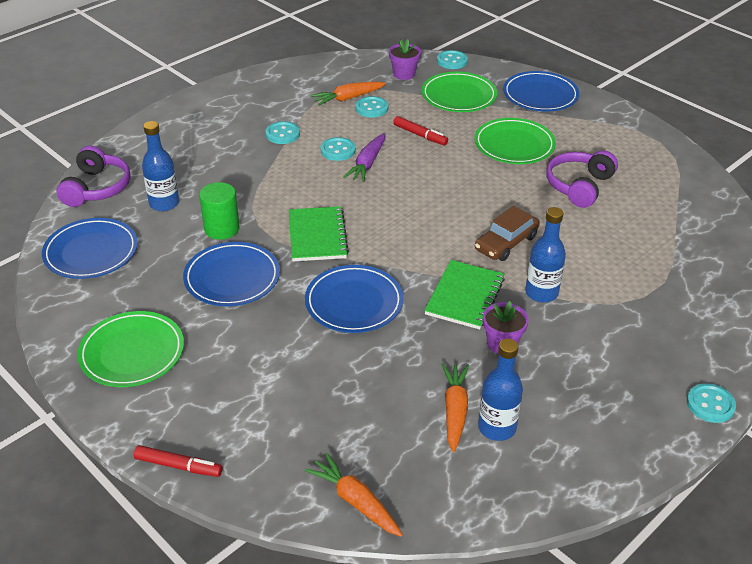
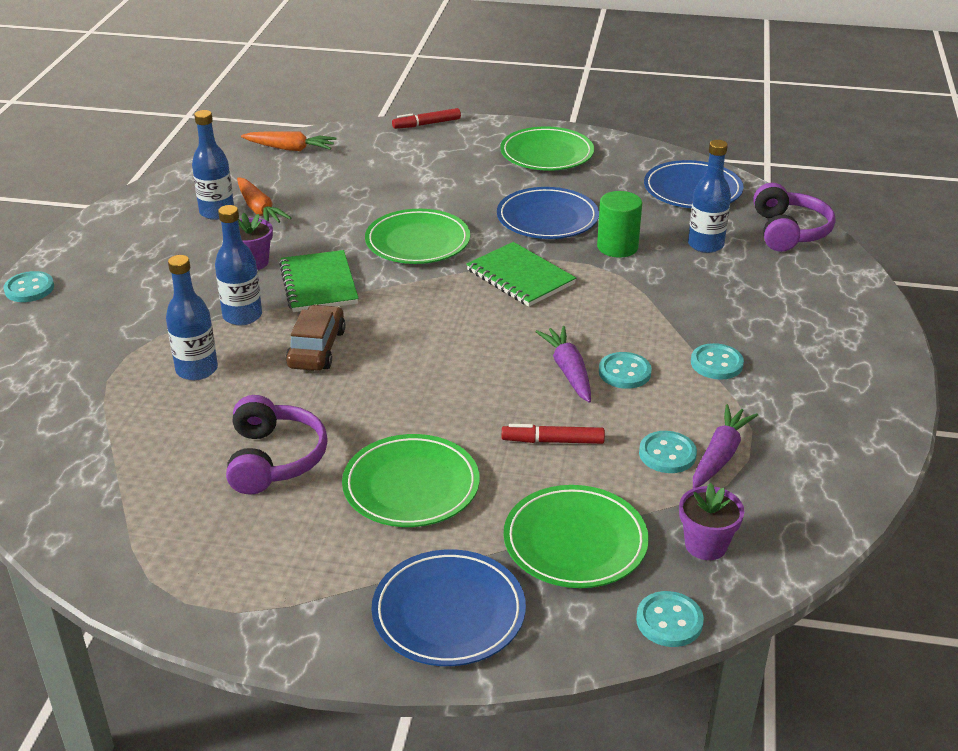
camera: 145 degrees right, 5 degrees down
(97, 188) = (789, 231): purple headphones -> purple headphones turned 150 degrees counterclockwise
(347, 98) = (720, 455): orange carrot -> purple carrot
(354, 302) = (417, 242): blue plate -> green plate
(597, 262) = (197, 370): none -> blue bottle

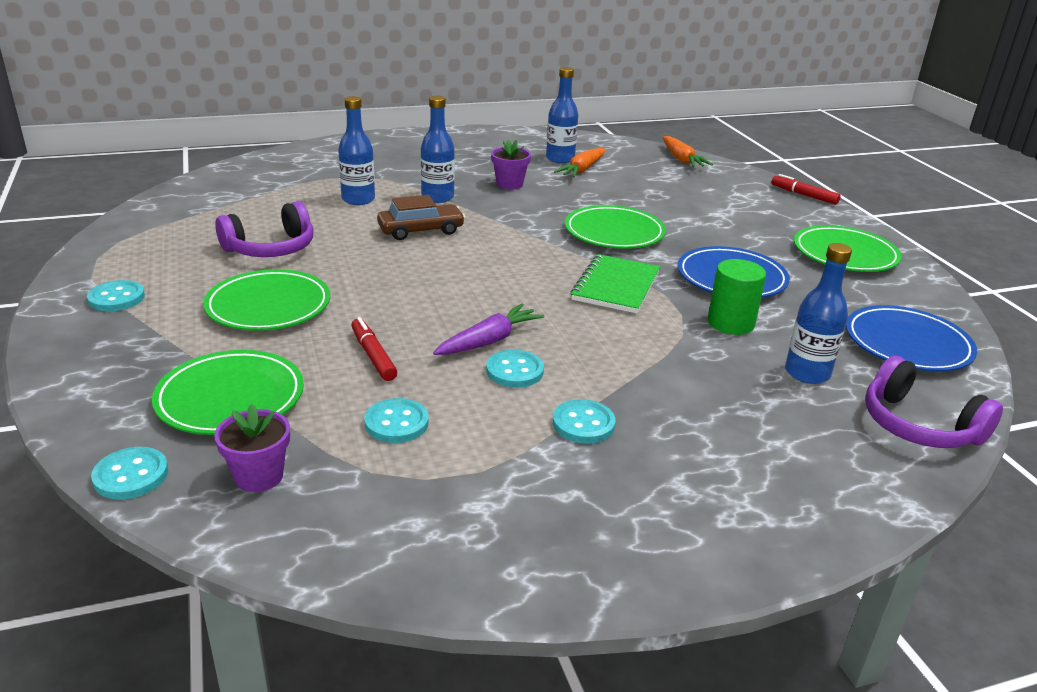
camera: 60 degrees right, 5 degrees down
(29, 289) = (404, 135): turquoise button -> turquoise button (116, 298)
(319, 284) = (507, 211): green notebook -> none
(448, 612) = (112, 357): blue plate -> none
(720, 455) = (418, 457): purple carrot -> none
(789, 231) = (918, 425): purple headphones -> purple headphones turned 75 degrees clockwise

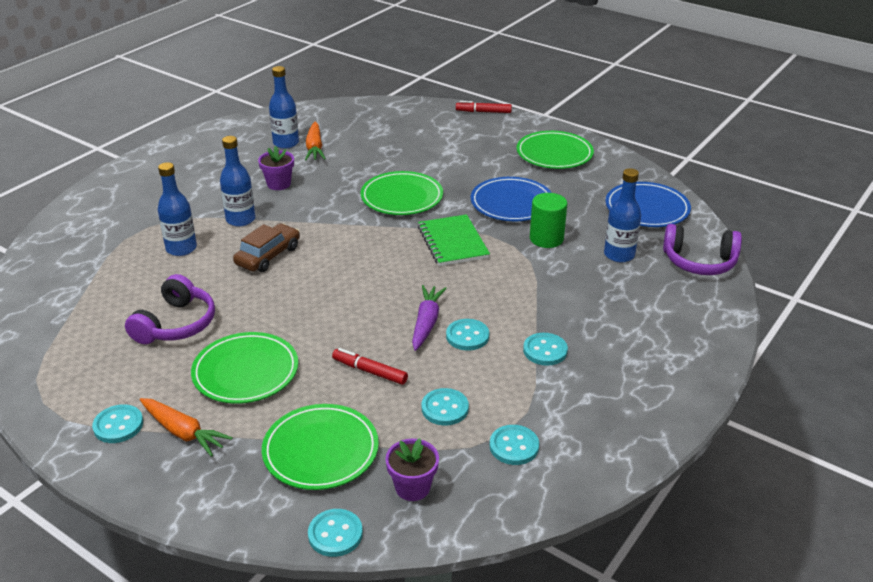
camera: 35 degrees left, 5 degrees up
(415, 497) = (514, 446): none -> turquoise button
(681, 159) = (372, 109): orange carrot -> orange carrot (183, 432)

